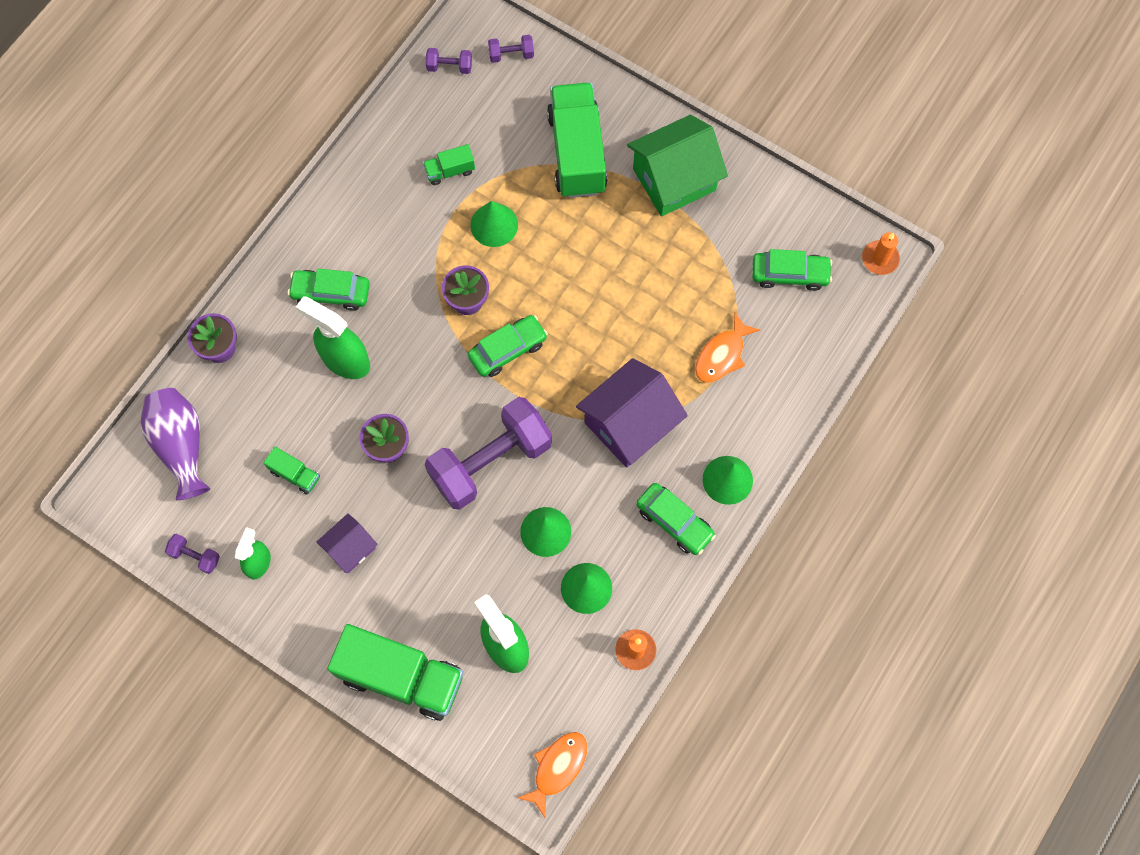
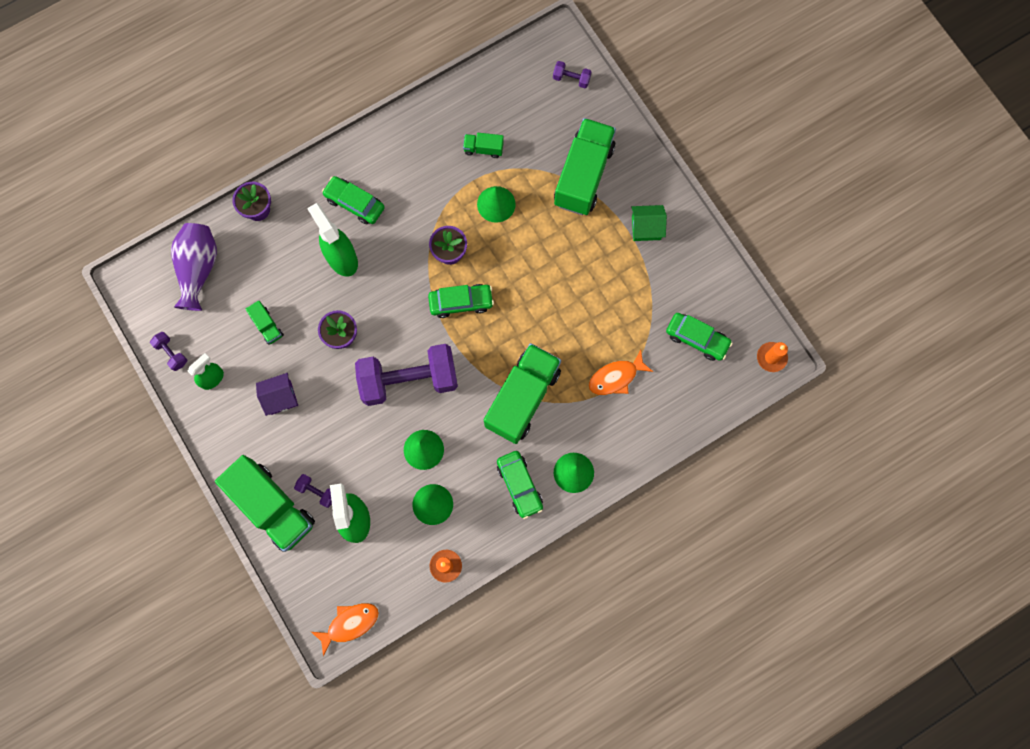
camera: 25 degrees right, 5 degrees up
(449, 67) = (521, 69): purple dumbbell -> purple dumbbell (317, 491)
(629, 424) = (522, 398): purple house -> green truck
(674, 179) = (646, 228): green house -> green house, size x0.54

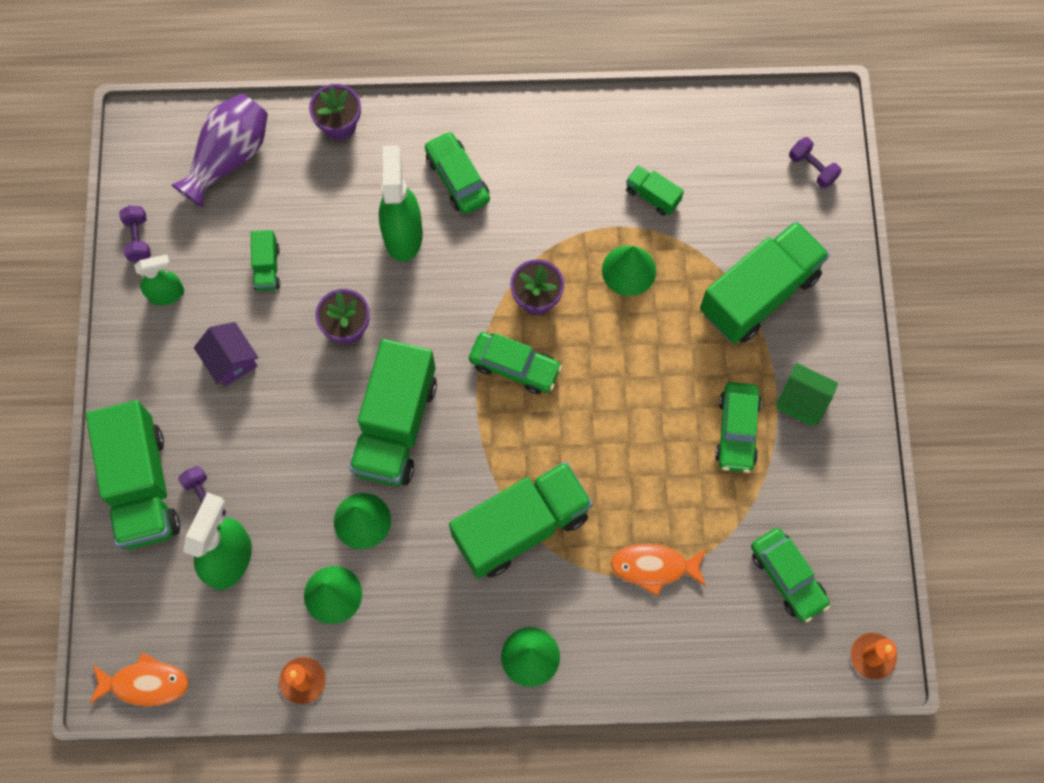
camera: 30 degrees right, 5 degrees down
(280, 397) = (231, 361): purple house -> purple house turned 45 degrees clockwise
(409, 380) = (395, 425): purple dumbbell -> green truck
(519, 485) = (453, 633): green car -> green car (736, 431)

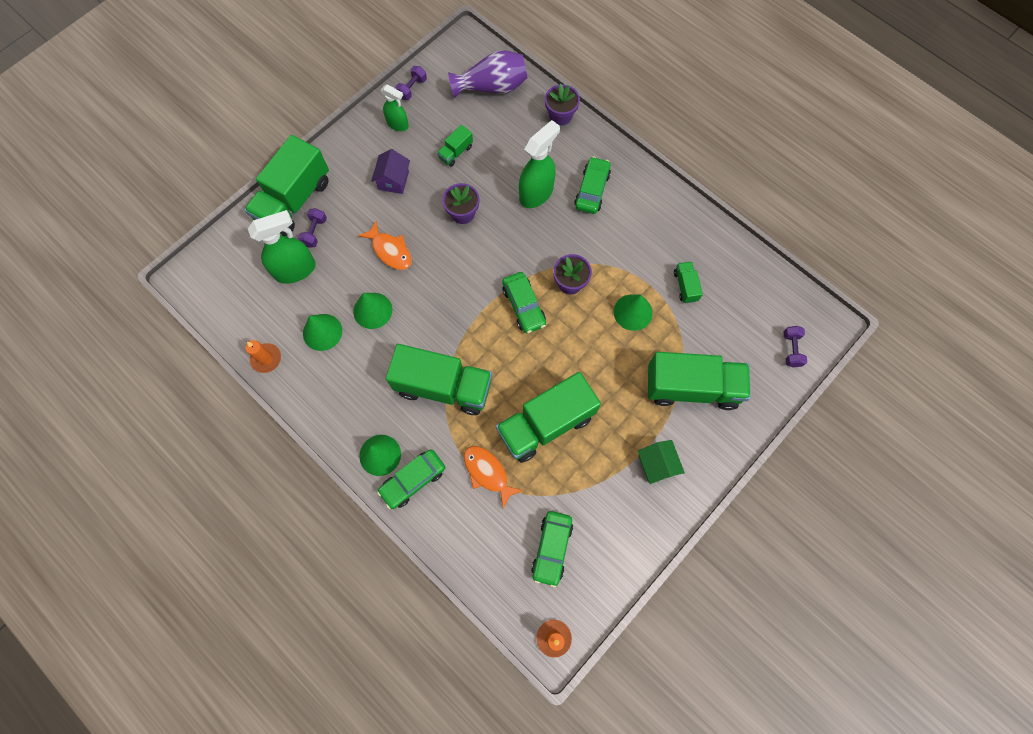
camera: 45 degrees right, 0 degrees up
(145, 683) = (200, 291): orange fish -> orange fish (390, 250)
(395, 425) = (436, 280): green truck -> green truck (546, 424)
(736, 431) = (604, 446): green car -> green car (413, 480)

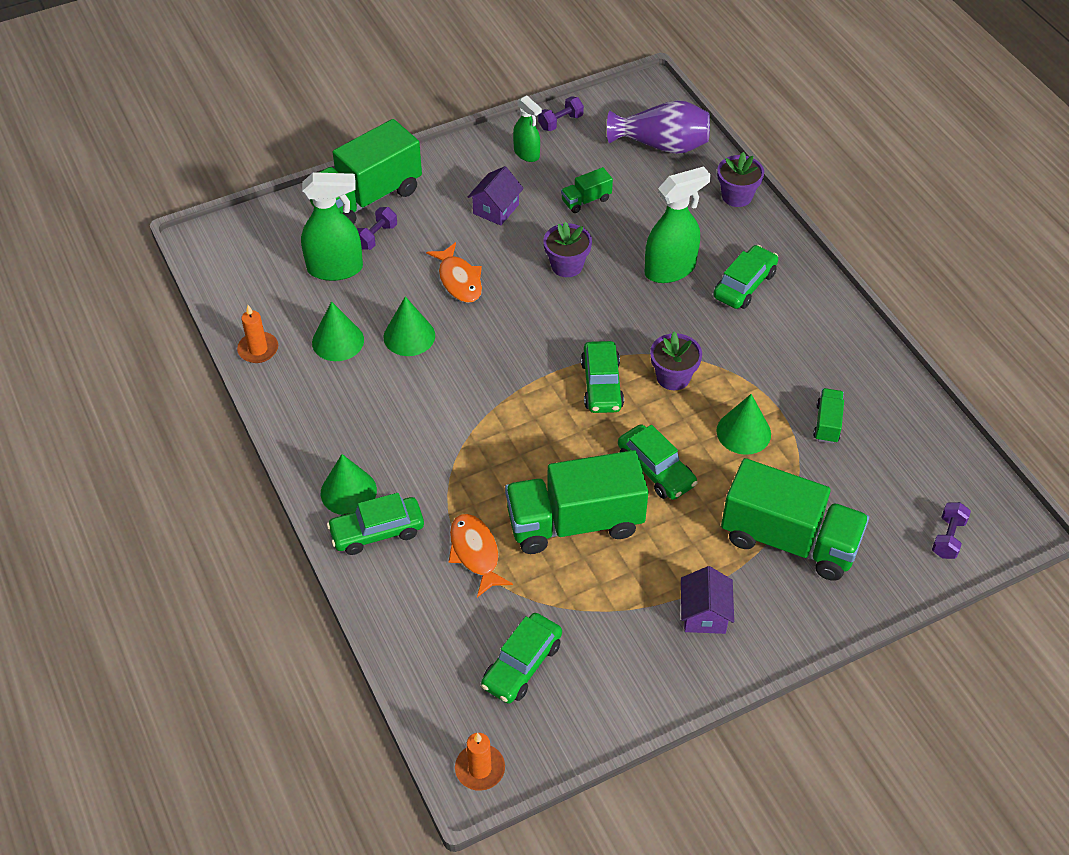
camera: 20 degrees right, 20 degrees down
(443, 387) = (461, 442): green truck -> none
(585, 362) = (656, 470): none -> green car
(657, 465) = (704, 614): green house -> purple house

